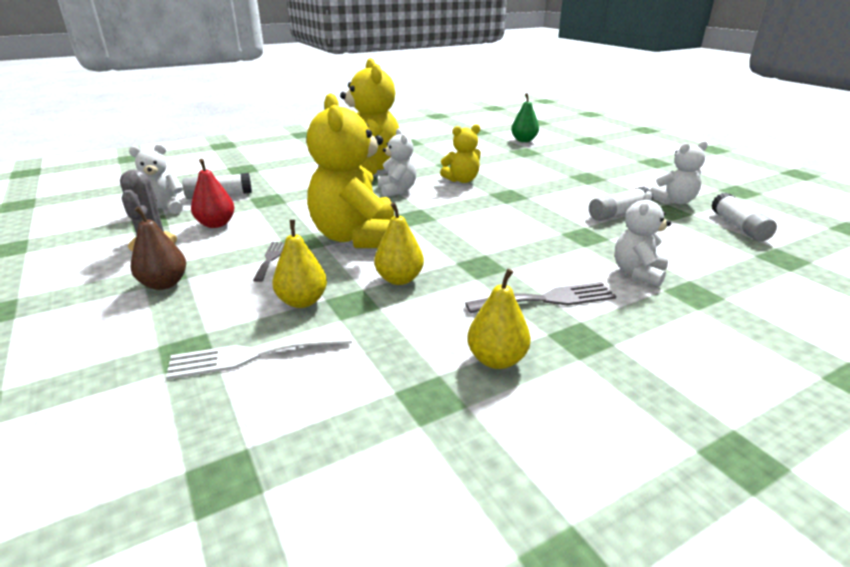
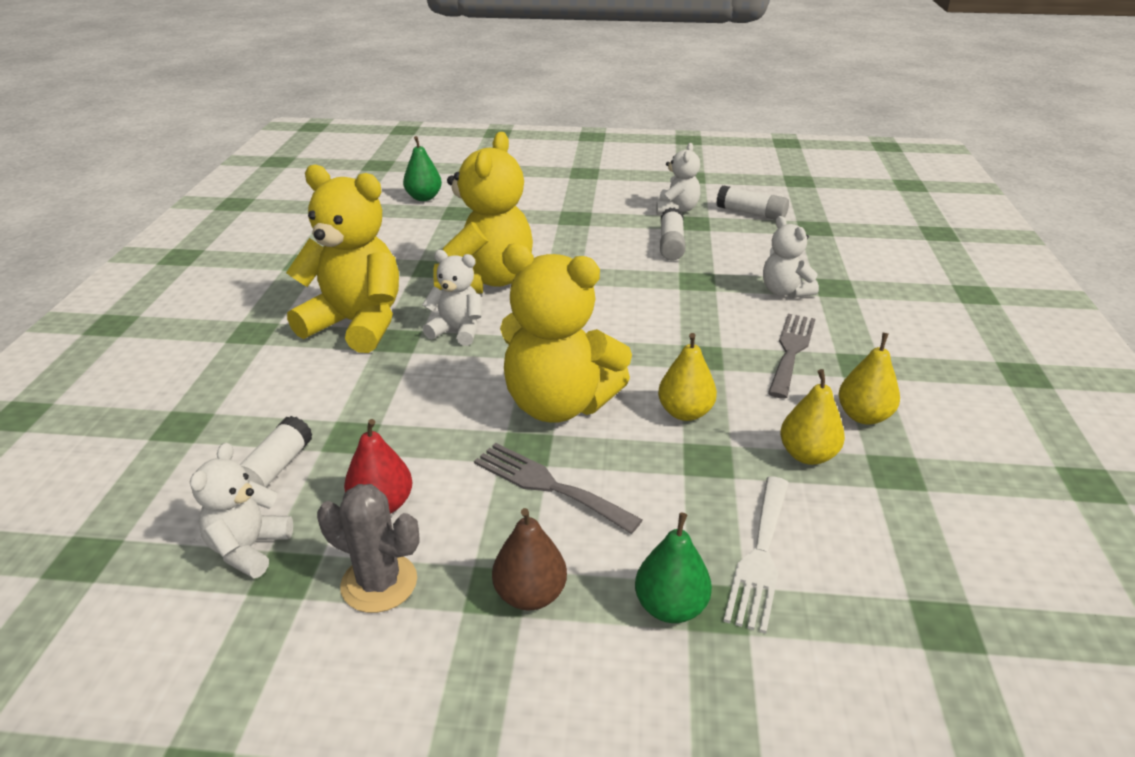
camera: 55 degrees left, 5 degrees up
(176, 333) = (670, 607): none -> green pear
(270, 259) = (548, 485): grey fork -> grey fork, size x1.66
(302, 301) = (676, 491): yellow pear -> yellow pear (807, 455)
(462, 180) = (486, 281): yellow teddy bear -> yellow teddy bear, size x1.89

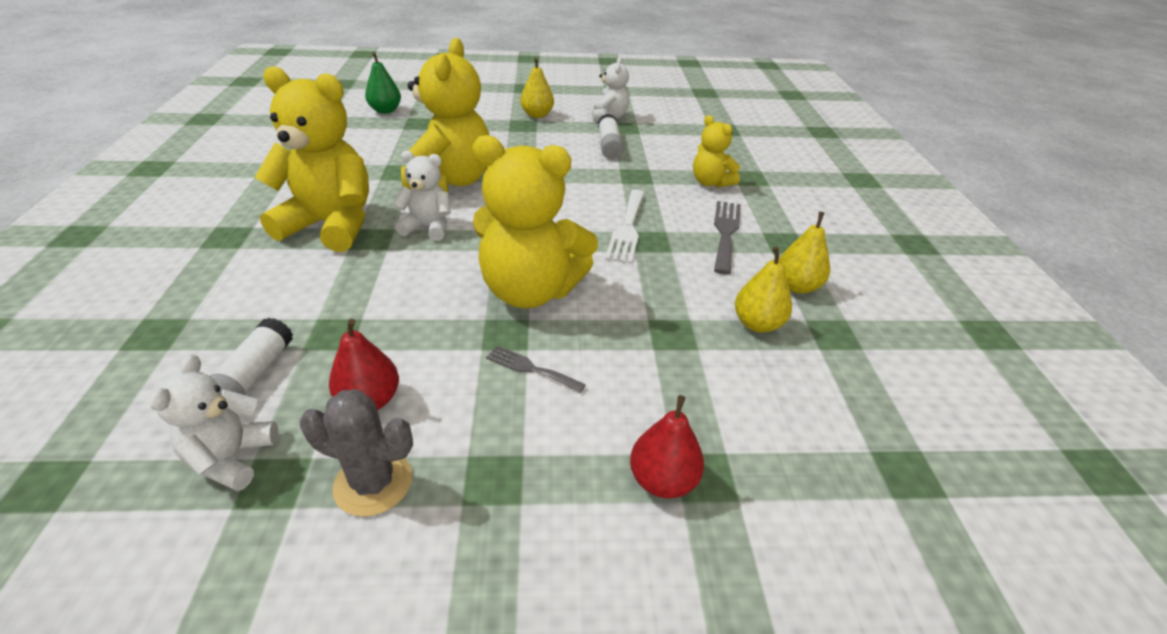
camera: 10 degrees left, 5 degrees up
(530, 595) = (527, 481): brown pear -> none
(548, 485) = (531, 368): grey fork -> grey fork, size x0.60
(670, 607) = (662, 480): green pear -> red pear
(685, 412) = (645, 292): yellow pear -> yellow pear (537, 115)
(751, 213) = (671, 119): white glue stick -> none
(760, 556) = (734, 422): white fork -> white fork (627, 229)
(784, 291) = (710, 182): white teddy bear -> yellow teddy bear

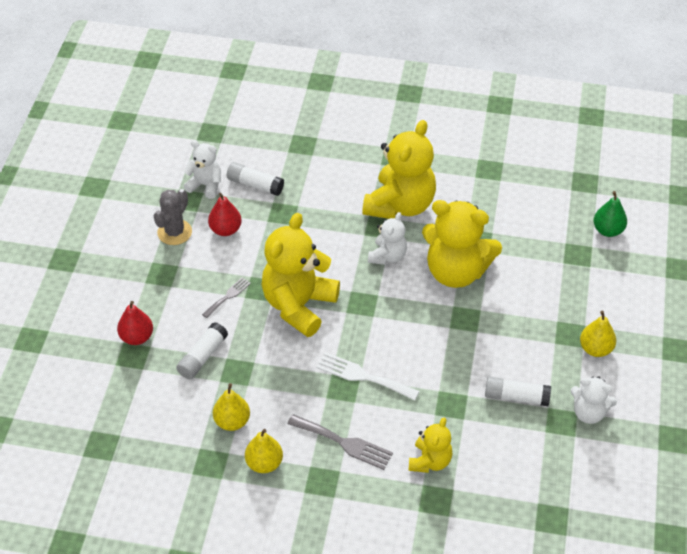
camera: 105 degrees right, 10 degrees up
(664, 376) = (202, 357): none -> white glue stick
(710, 182) = (430, 461): yellow teddy bear -> yellow teddy bear turned 135 degrees clockwise

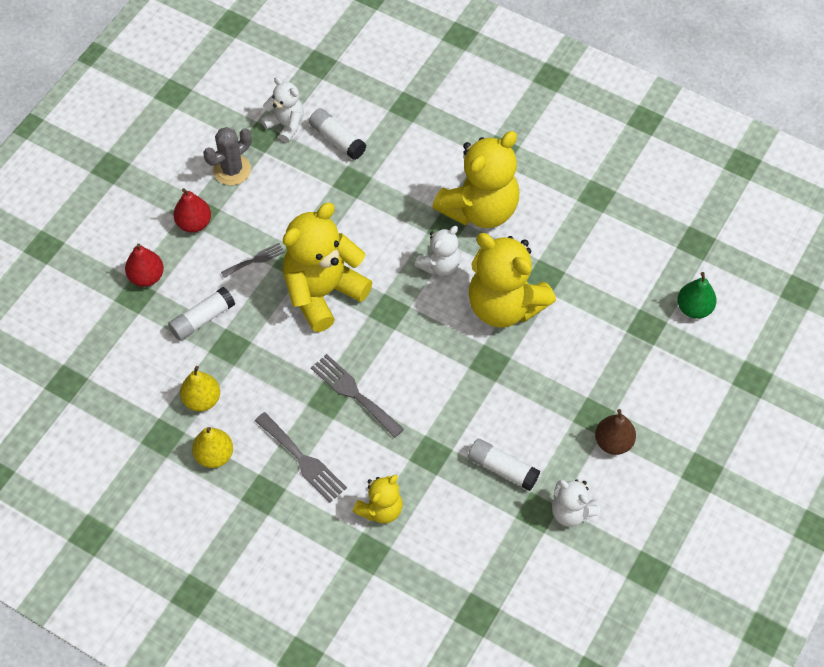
camera: 20 degrees right, 10 degrees up
(225, 230) = (285, 183): red pear -> red pear (194, 223)
(363, 376) = (354, 393): white fork -> grey fork
(595, 349) = (613, 442): yellow pear -> brown pear

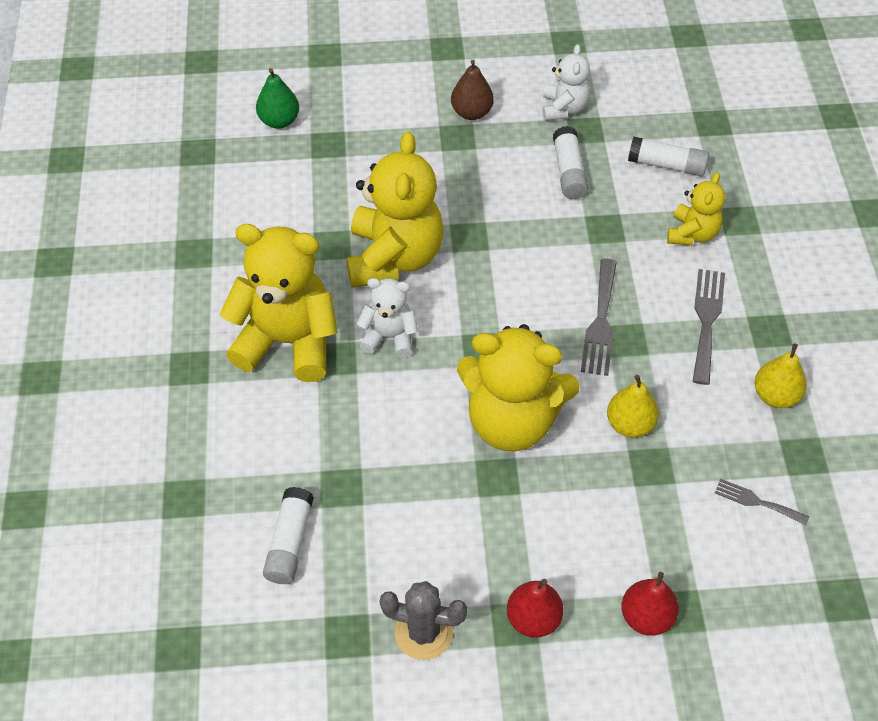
camera: 125 degrees left, 5 degrees down
(202, 319) = (645, 516): white glue stick -> white glue stick (667, 165)
(202, 400) = (732, 448): yellow pear -> yellow pear (630, 424)
(255, 260) = (527, 515): grey fork -> grey fork (756, 501)
(286, 125) = (307, 618): white teddy bear -> none
(380, 509) = (692, 234): yellow teddy bear -> yellow teddy bear turned 105 degrees clockwise

